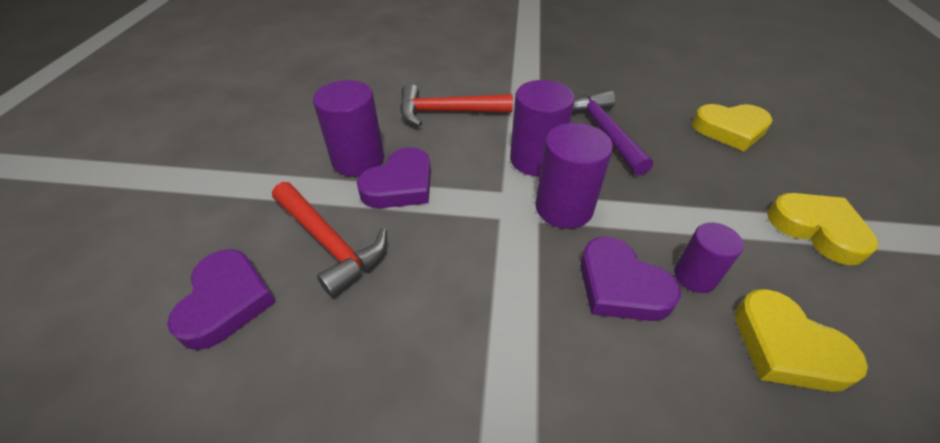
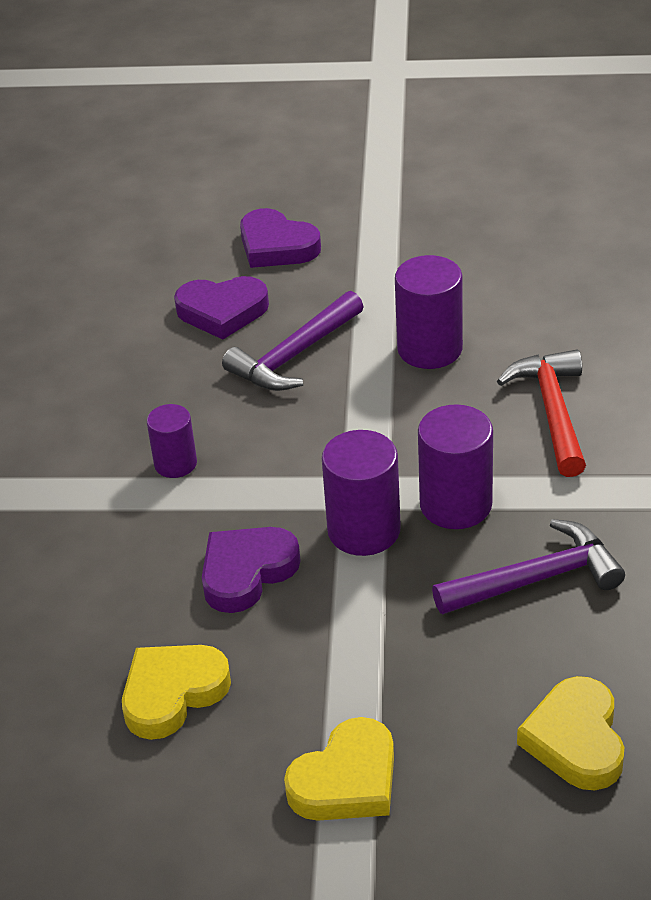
camera: 90 degrees right, 5 degrees down
(329, 243) = (294, 355): red hammer -> purple hammer
(400, 185) = (388, 390): purple heart -> purple heart (277, 246)
(694, 276) = (262, 636): purple cylinder -> purple cylinder (175, 464)

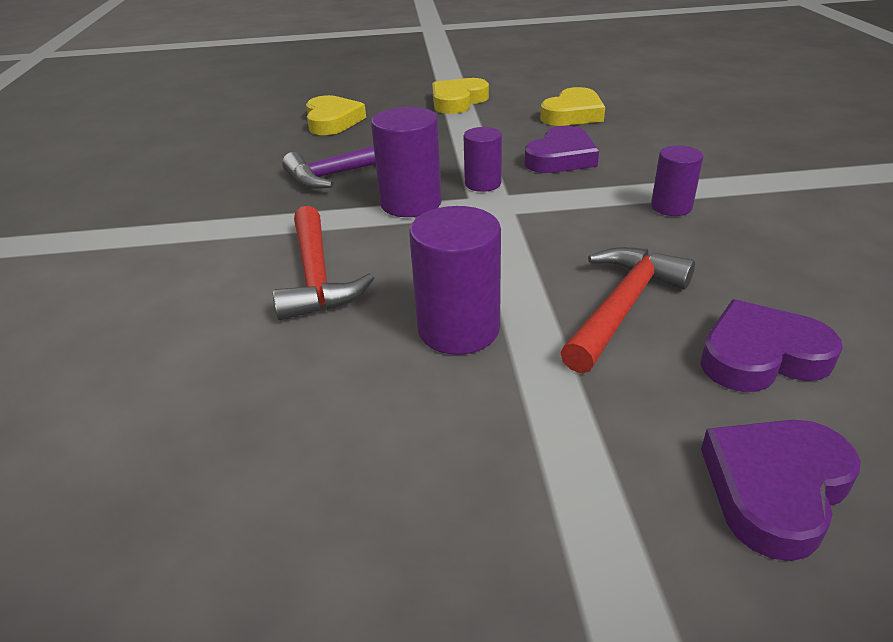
camera: 170 degrees right, 5 degrees down
(277, 246) = (775, 488): purple heart -> purple heart turned 75 degrees counterclockwise
(294, 355) = (623, 307): purple hammer -> red hammer
(364, 530) = (483, 184): purple cylinder -> purple cylinder, size x0.62

